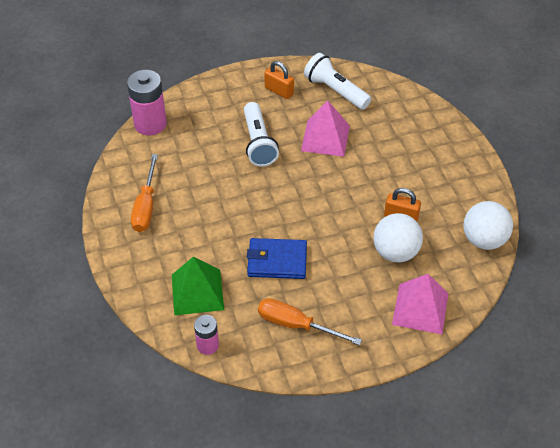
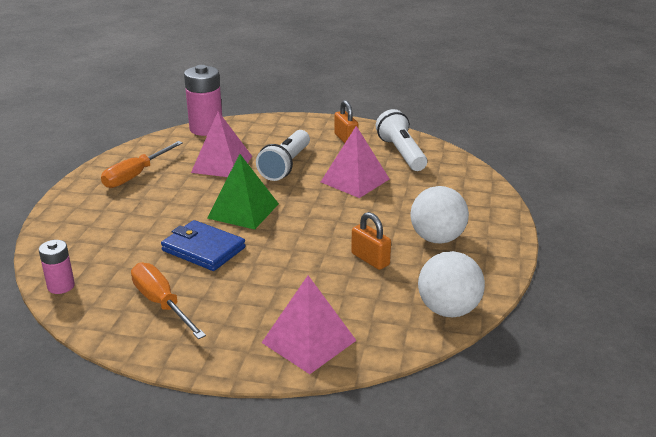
camera: 30 degrees right, 20 degrees down
(197, 292) = (103, 245): green pyramid -> green pyramid (243, 211)
(205, 162) = (222, 164): none -> pink pyramid
(395, 252) = (333, 285): white ball -> white ball (437, 238)

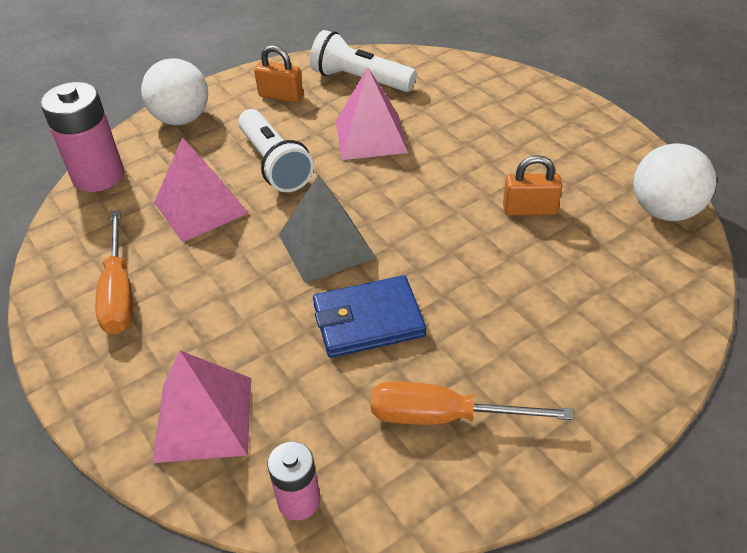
camera: 45 degrees left, 15 degrees up
(243, 211) = (326, 246): green pyramid -> grey pyramid
(309, 341) = (631, 333): pink pyramid -> pink pyramid (204, 418)
(437, 238) = (541, 149): white ball -> white ball (182, 119)

